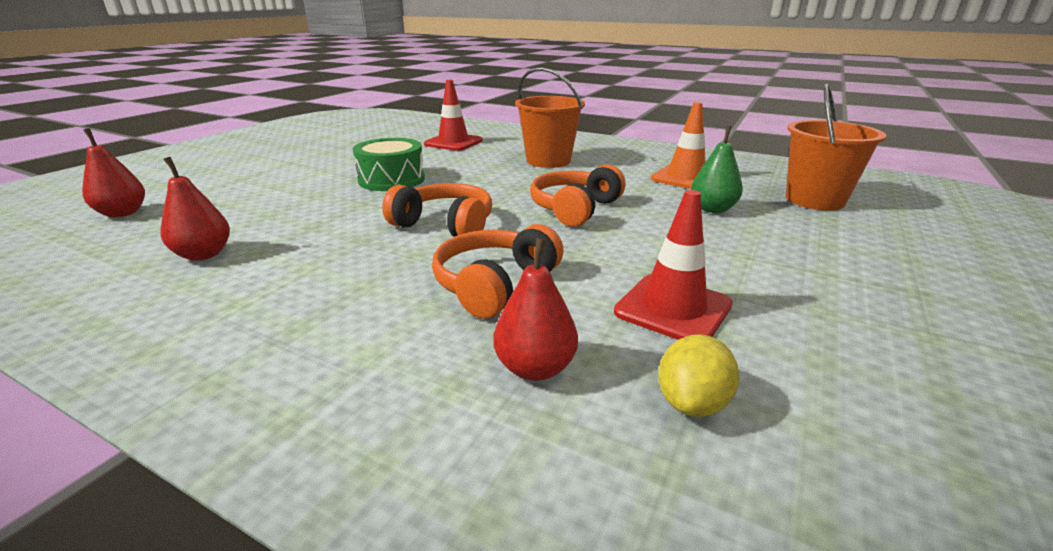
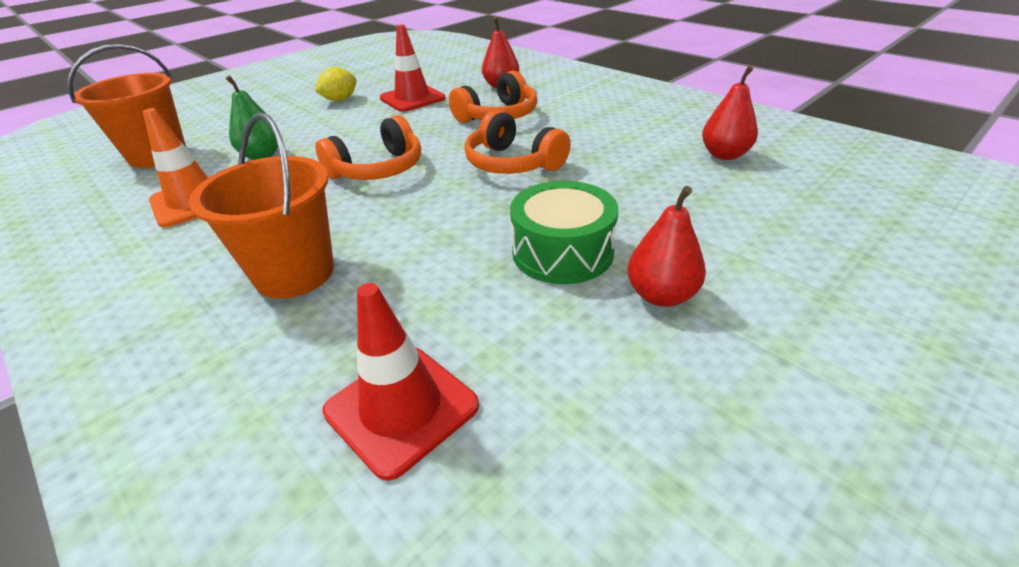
camera: 160 degrees left, 10 degrees up
(123, 213) = (903, 222): red pear -> red pear (661, 295)
(692, 402) = (450, 75): yellow lemon -> yellow lemon (340, 100)

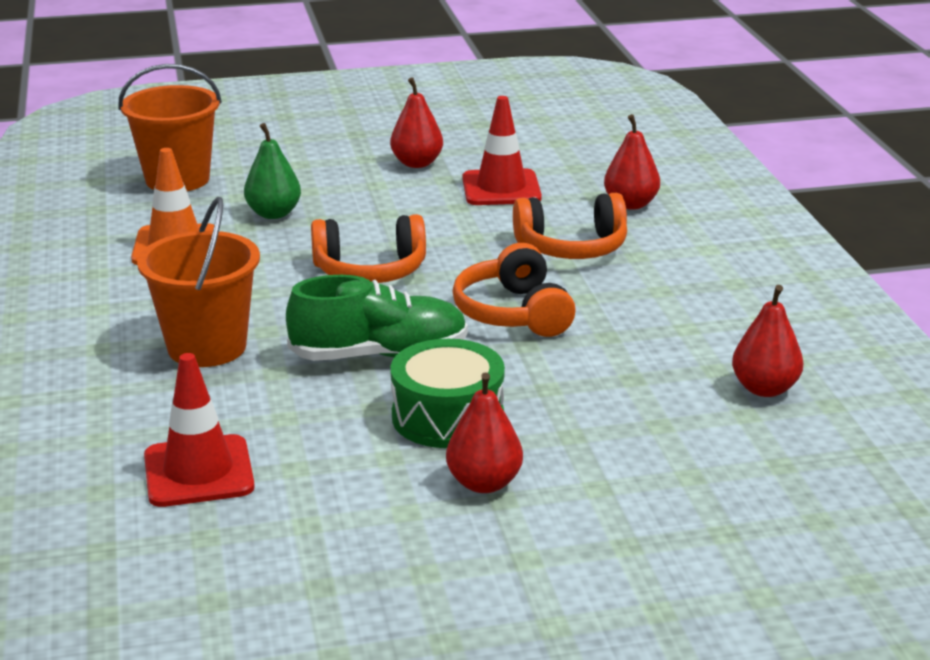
camera: 30 degrees right, 10 degrees down
(340, 100) = (417, 163): yellow lemon -> red pear
(452, 225) = (379, 355): none -> green shoe

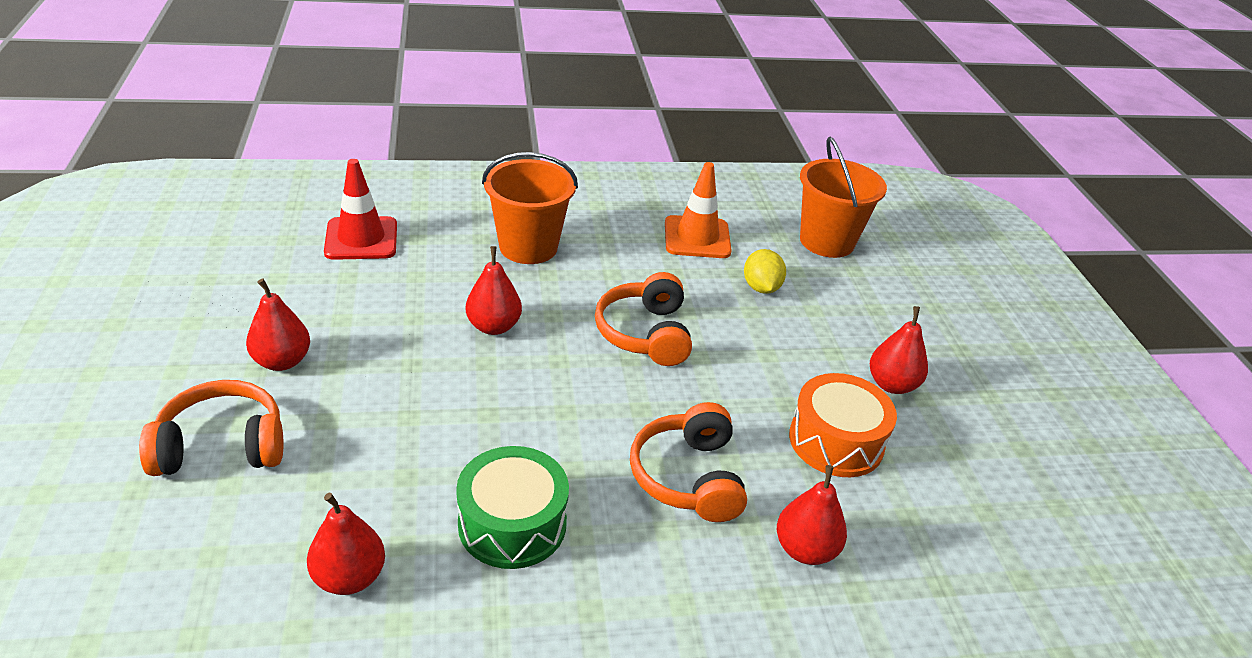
camera: 90 degrees right, 10 degrees up
(273, 214) = (761, 288): green pear -> yellow lemon
(379, 355) = (493, 326): green shoe -> red pear
(447, 417) = (384, 353): green drum -> green drum (512, 524)
(501, 188) = (836, 441): red traffic cone -> orange drum
(514, 313) = (550, 413): orange headphones -> orange headphones (221, 446)

